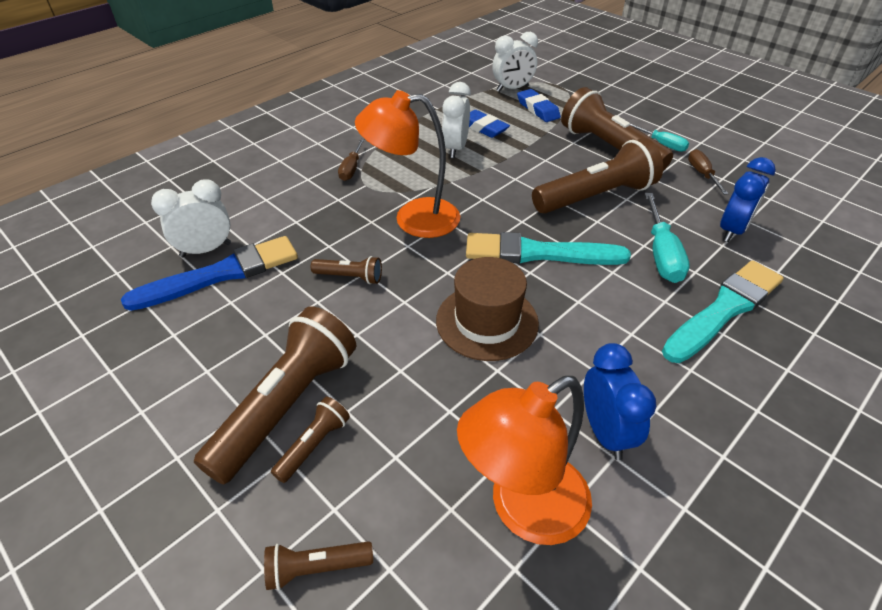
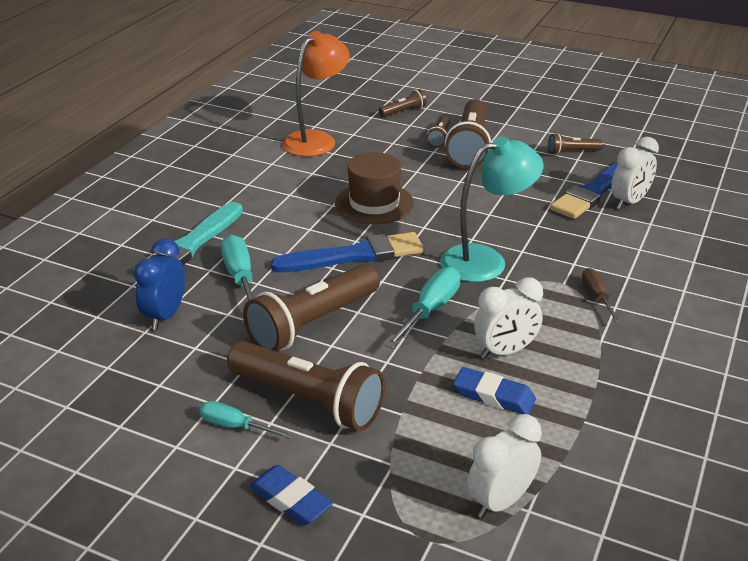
camera: 160 degrees right, 10 degrees down
(350, 277) = (497, 208): brown flashlight -> brown flashlight (572, 152)
(413, 218) = (486, 260): orange lamp -> turquoise lamp
(455, 149) = (505, 351): white clock -> white clock turned 75 degrees clockwise
(493, 186) = (430, 310): none -> turquoise screwdriver
(538, 109) = (435, 457): blue eraser -> blue eraser (290, 500)
(539, 253) = (353, 256): turquoise brush -> blue brush
(605, 432) = (278, 170): blue clock -> none
(702, 174) = (185, 384): brown screwdriver -> none

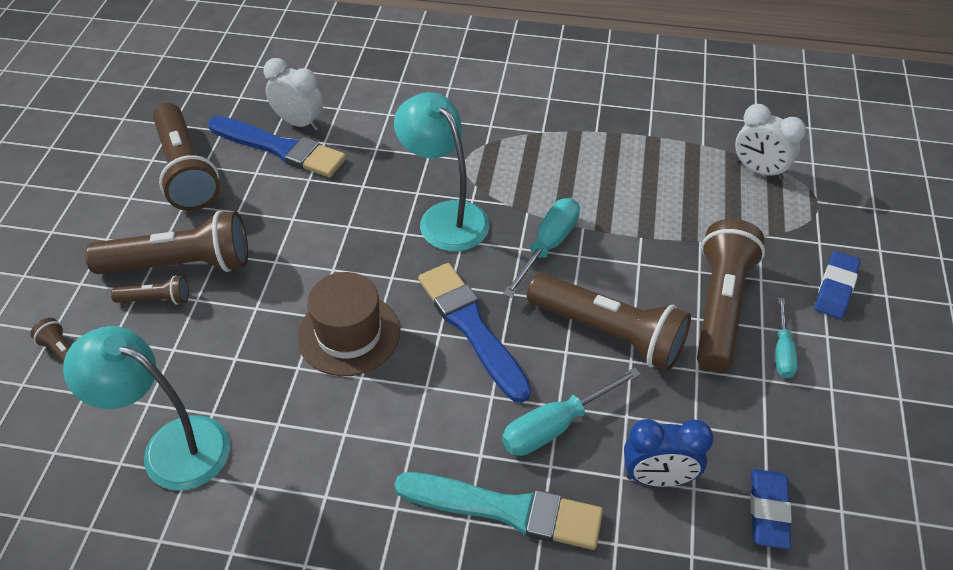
camera: 105 degrees left, 15 degrees up
(316, 140) = (171, 446): orange lamp -> turquoise lamp
(430, 310) = (548, 246): turquoise screwdriver -> turquoise screwdriver turned 105 degrees clockwise
(494, 396) = (648, 187): blue eraser -> blue eraser (768, 511)
(505, 351) = (586, 187): white clock -> none
(572, 152) = (186, 171): brown flashlight -> brown flashlight, size x2.14
(597, 297) = (480, 137): brown screwdriver -> none

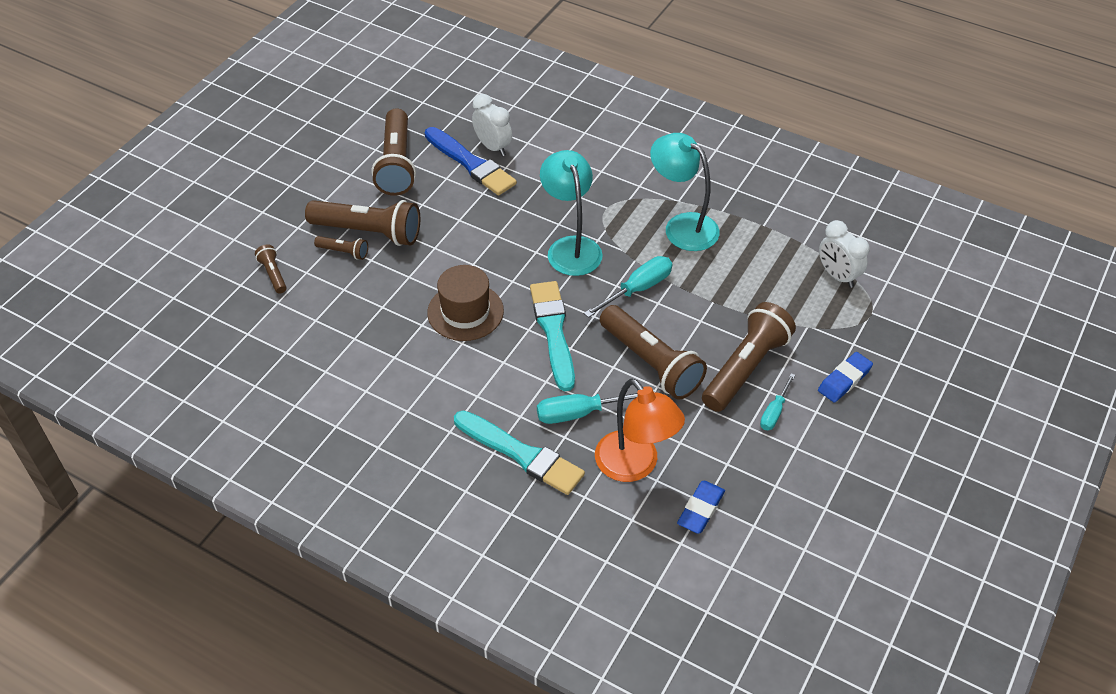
camera: 20 degrees right, 0 degrees up
(171, 446) = (321, 351): turquoise lamp -> turquoise lamp (682, 226)
(472, 328) = (553, 332): blue brush -> turquoise brush
(658, 477) = (635, 466): blue clock -> orange lamp

